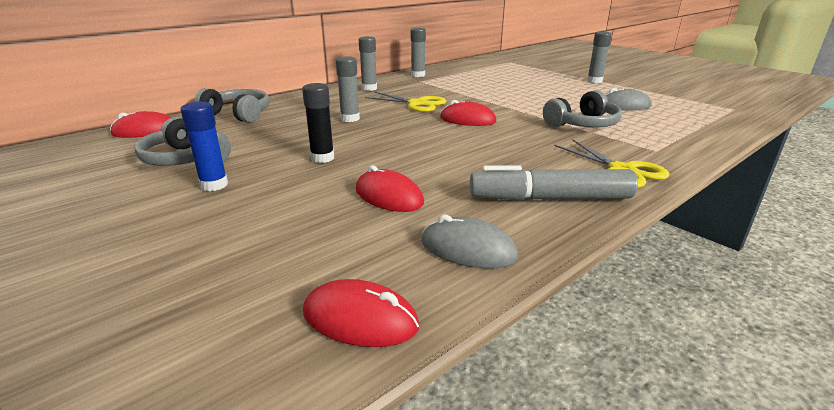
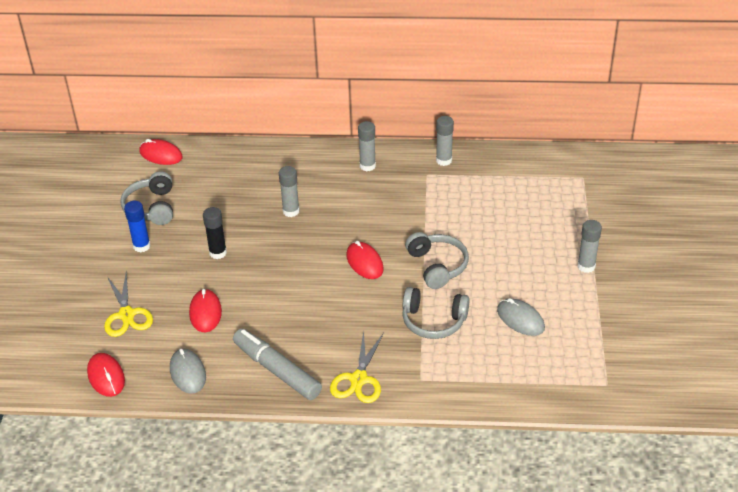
camera: 45 degrees right, 15 degrees up
(238, 114) = (231, 161): grey headphones -> grey headphones (437, 266)
(417, 104) = (365, 216): yellow scissors -> yellow scissors (126, 315)

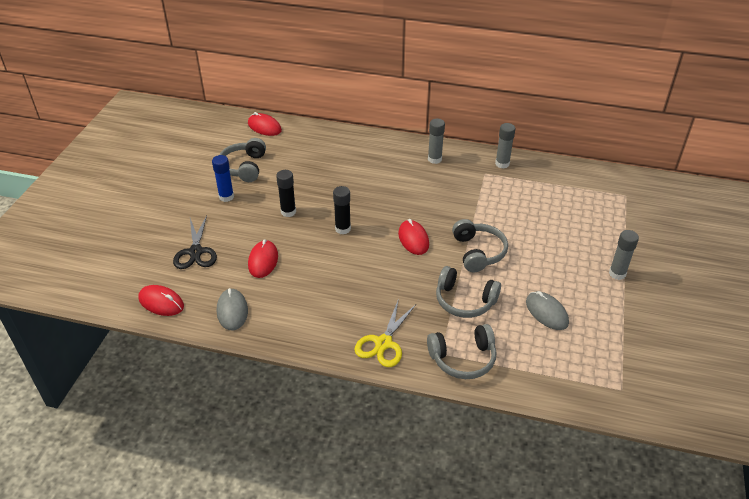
camera: 10 degrees right, 0 degrees up
(106, 376) = (161, 302): red mouse -> red mouse turned 45 degrees counterclockwise
(126, 315) = (196, 252): yellow scissors -> black scissors
(277, 370) = (311, 322): grey marker -> none
(284, 263) = (343, 229): none -> black glue stick
(291, 211) = (360, 187): grey glue stick -> none
(444, 381) = (463, 359): none -> grey headphones

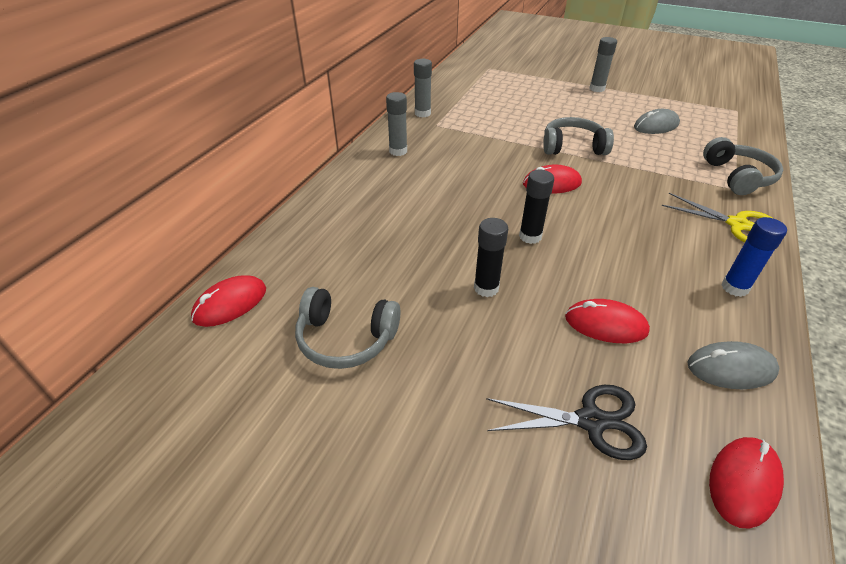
camera: 80 degrees left, 0 degrees up
(226, 197) = (431, 368): blue glue stick -> blue glue stick (734, 287)
(464, 301) = (651, 165): grey headphones -> none

